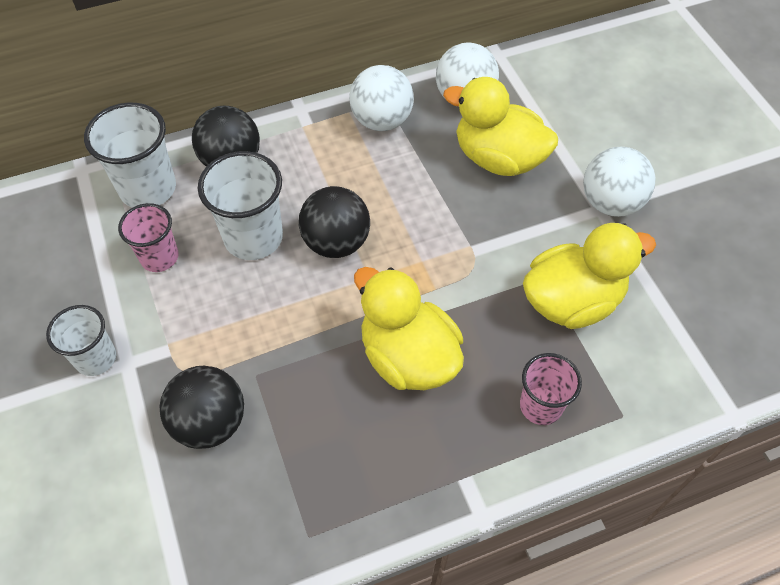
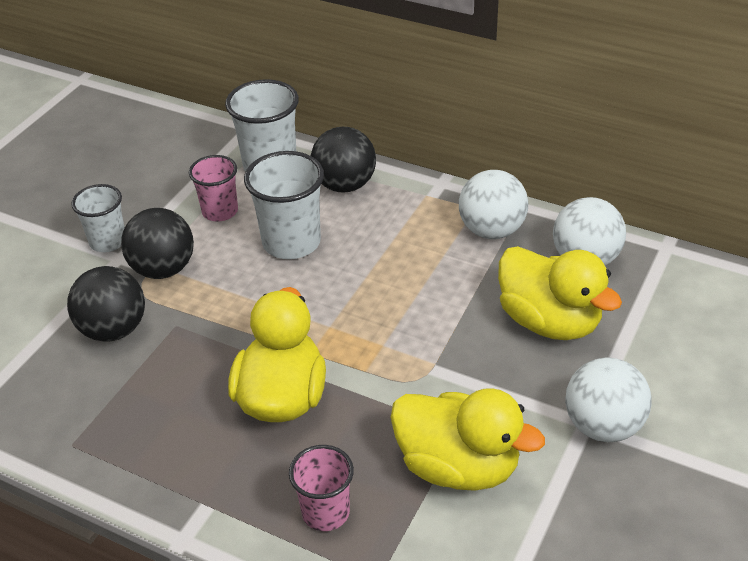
camera: 50 degrees right, 15 degrees down
(336, 242) = (340, 286): black ball -> black ball (163, 269)
(498, 158) = (549, 321): yellow duck -> yellow duck turned 150 degrees clockwise

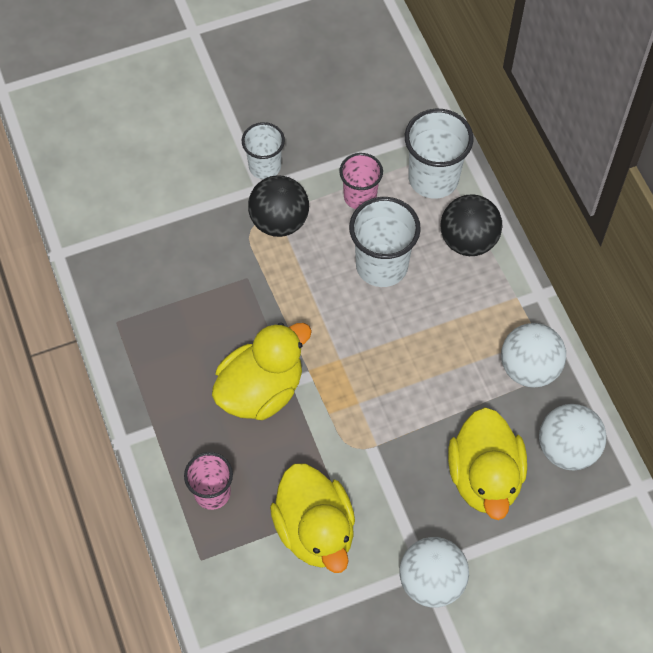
camera: 40 degrees right, 20 degrees up
(114, 329) = (208, 250): black ball -> none

